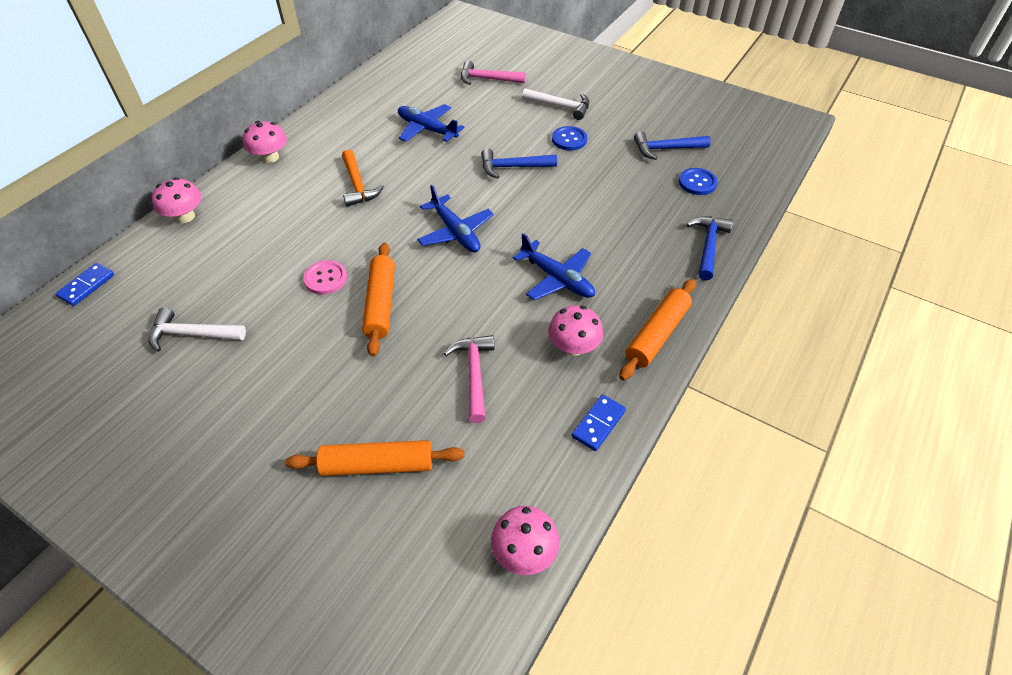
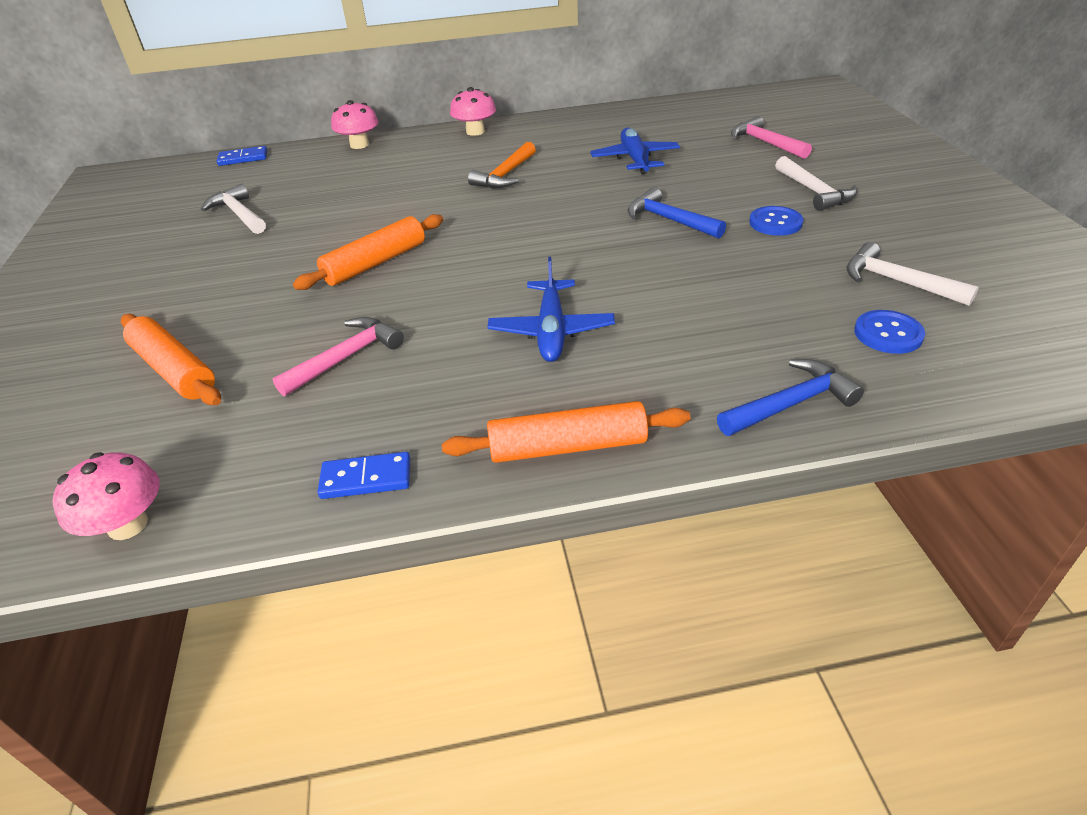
camera: 50 degrees right, 10 degrees down
(325, 278) = (371, 225): pink button -> none
(455, 232) = (524, 244): blue plane -> none
(573, 347) = (464, 396): pink mushroom -> none
(666, 149) = (897, 282): blue hammer -> white hammer

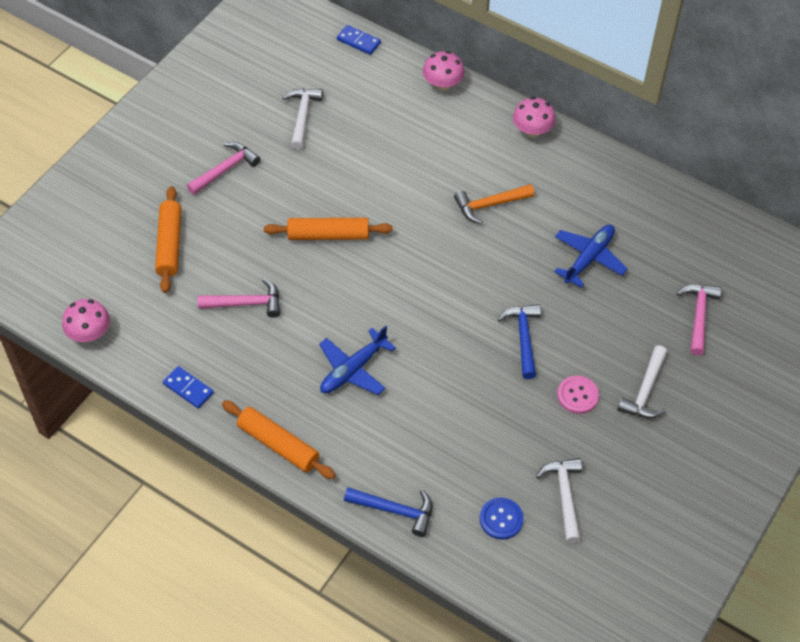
camera: 40 degrees right, 15 degrees up
(186, 282) = (225, 169): none -> pink hammer
(775, 223) = (577, 395): blue button -> pink button

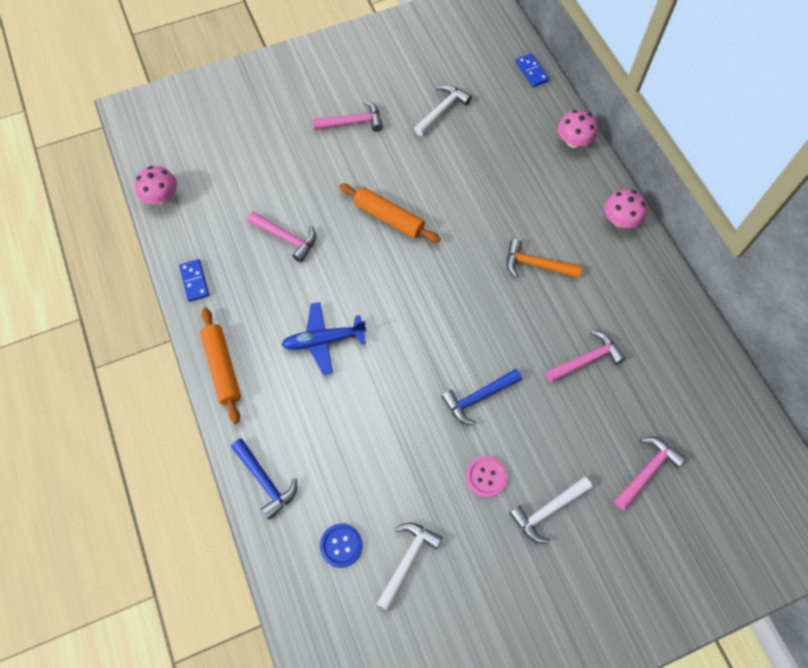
camera: 35 degrees right, 10 degrees up
(170, 244) = (268, 160): orange rolling pin -> none
(523, 338) = (478, 397): blue hammer -> blue hammer turned 150 degrees counterclockwise
(589, 258) = (586, 360): blue plane -> pink hammer

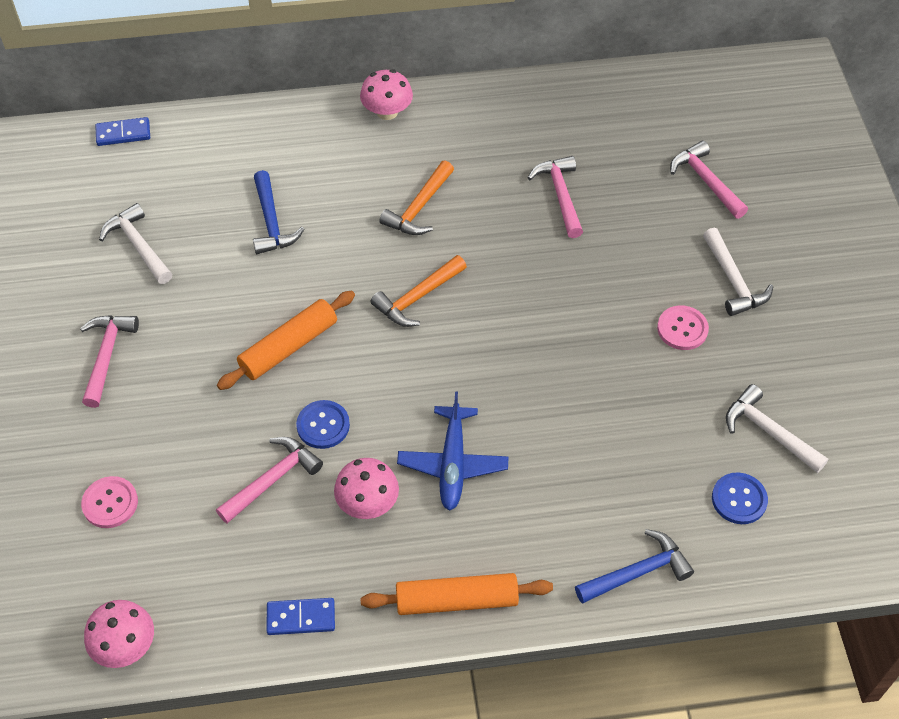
camera: 75 degrees left, 10 degrees down
(251, 159) = (110, 503): none -> pink button
(333, 255) = (323, 425): none -> blue button
(454, 284) = (417, 297): none -> orange hammer
(478, 397) = (580, 311): blue hammer -> blue hammer (271, 222)
(573, 141) = (254, 122): pink mushroom -> pink mushroom (368, 503)

